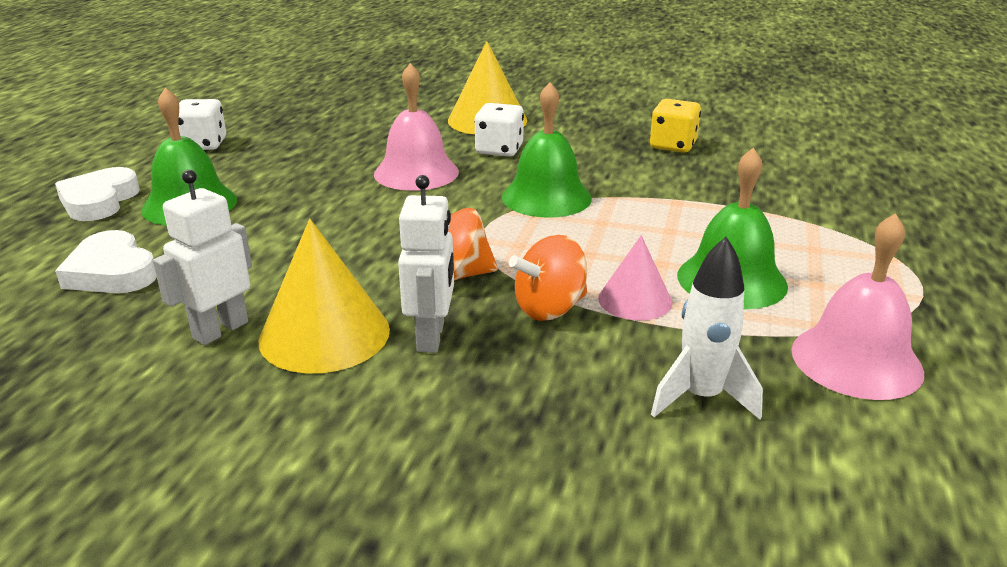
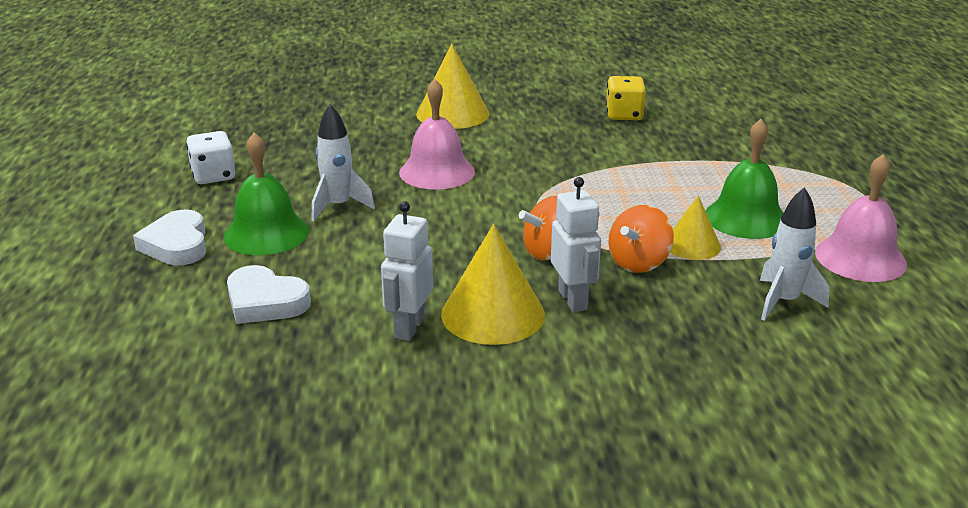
camera: 20 degrees left, 0 degrees up
(284, 190) = (338, 206): none -> white rocket
(499, 150) = (488, 140): white dice -> none
(546, 197) = (562, 176): green bell -> none
(635, 300) = (692, 245): pink cone -> yellow cone

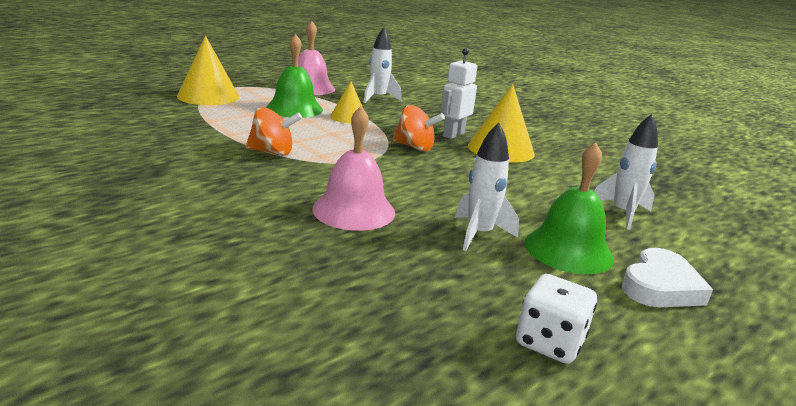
camera: 130 degrees left, 5 degrees down
(265, 302) = (622, 213): white heart -> white rocket
(409, 327) = (552, 165): white robot -> none
(452, 114) = (190, 243): yellow cone -> yellow cone (208, 96)
(624, 115) = (125, 158): yellow dice -> none
(638, 263) = (389, 126): orange spinning top -> orange spinning top (272, 152)

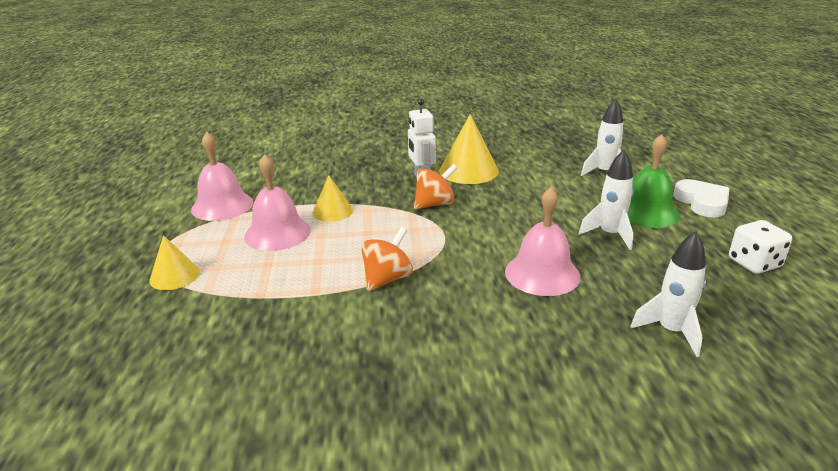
camera: 50 degrees left, 5 degrees up
(208, 96) = (174, 276): yellow cone -> yellow cone, size x0.61
(294, 108) = (277, 233): green bell -> pink bell
(378, 98) = (297, 180): white rocket -> white rocket (670, 331)

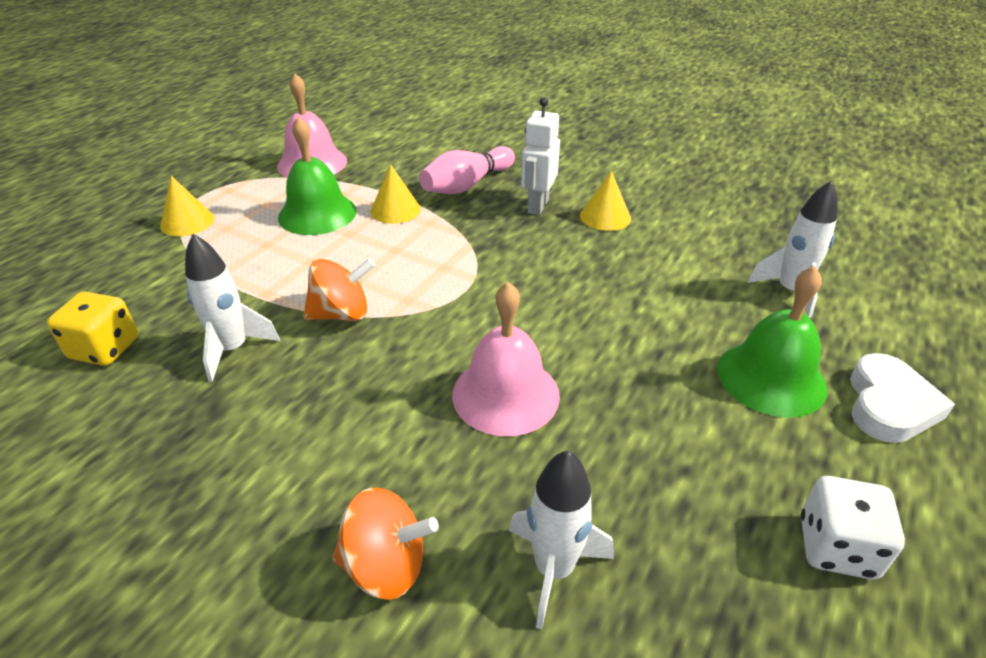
camera: 35 degrees right, 10 degrees up
(240, 374) = (105, 349): none -> yellow dice
(277, 233) = (317, 214): pink bell -> green bell
(360, 182) = (467, 185): none -> pink bowling pin
(435, 204) = (507, 245): orange spinning top -> orange spinning top (386, 566)
(468, 171) = (605, 217): yellow cone -> yellow cone, size x0.61
(609, 235) = (667, 386): white rocket -> white rocket (233, 349)

